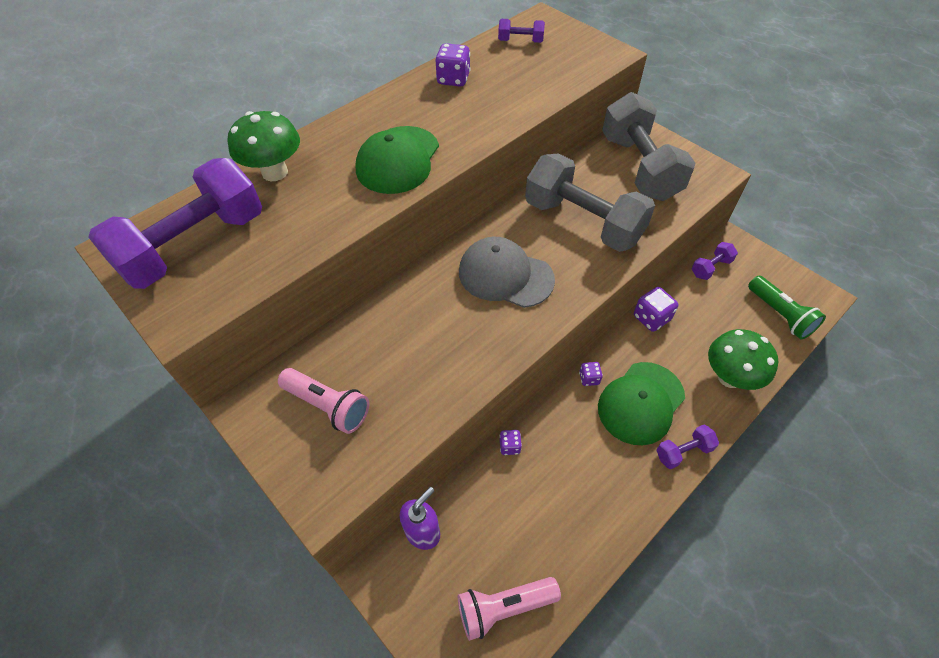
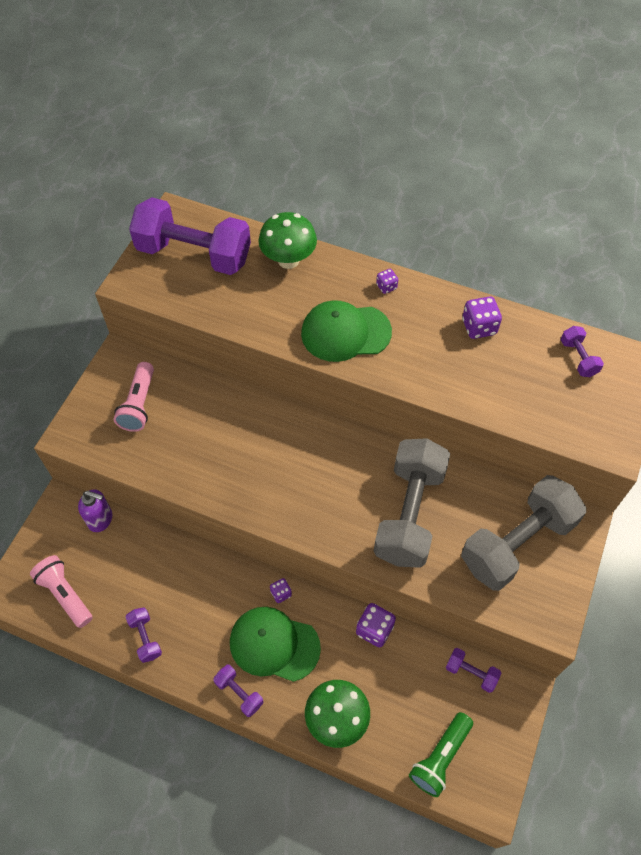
camera: 65 degrees right, 5 degrees up
(505, 275) = (312, 472): grey cap -> none
(509, 446) = (190, 553): purple dice -> purple dice (386, 287)
(593, 527) = (145, 638): none -> purple dumbbell

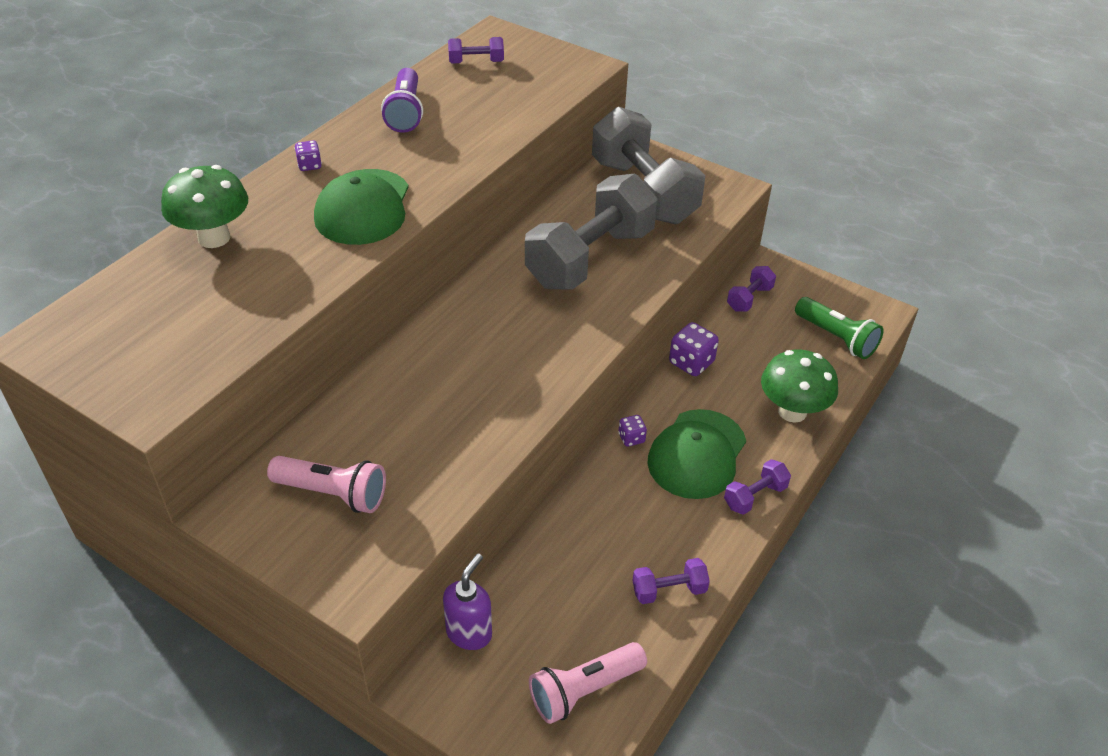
camera: 80 degrees left, 15 degrees down
(194, 254) = (140, 328): purple dumbbell -> none
(409, 514) = (590, 258): grey dumbbell -> grey dumbbell turned 75 degrees counterclockwise
(479, 327) = (405, 112): purple dice -> purple flashlight

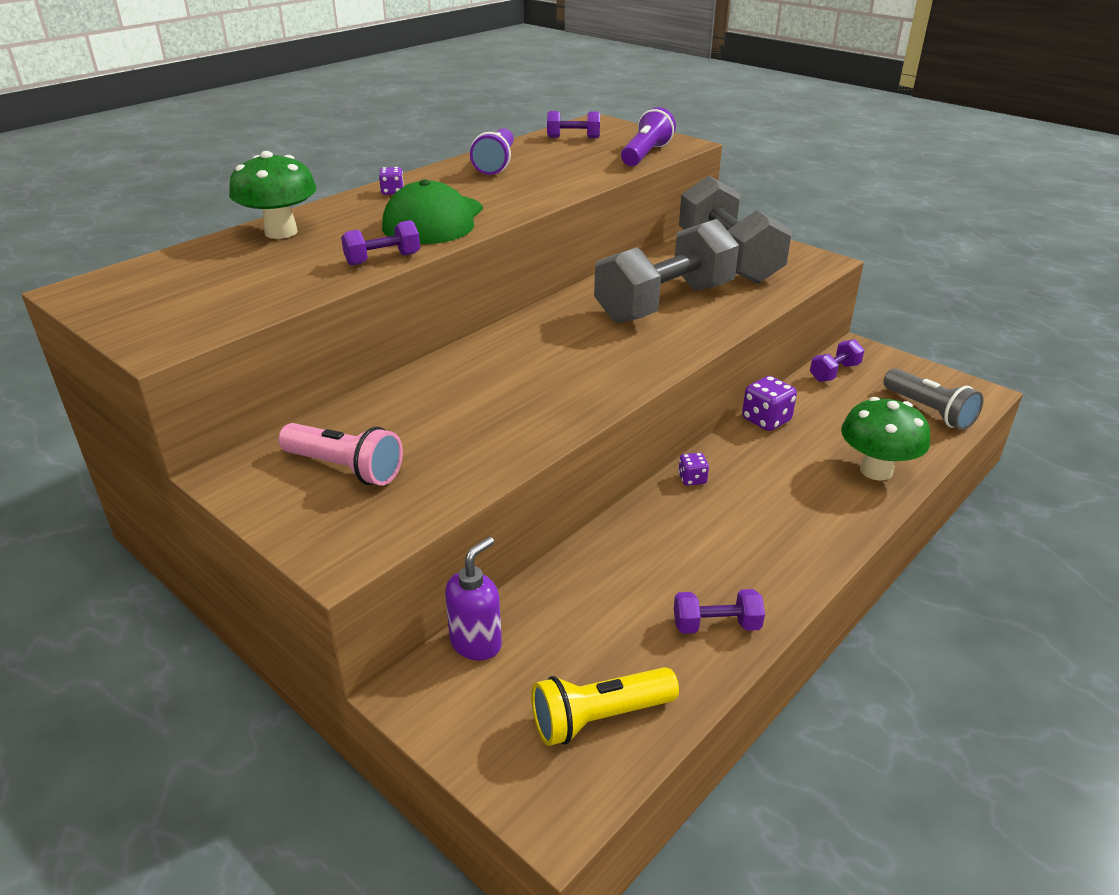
camera: 10 degrees right, 10 degrees down
(554, 86) = (645, 154): none -> purple flashlight
(584, 690) = (599, 718): pink flashlight -> yellow flashlight
(697, 454) = (764, 499): green cap -> none
(755, 496) = (827, 544): purple dumbbell -> purple dumbbell (383, 259)
(836, 338) = (929, 411): green flashlight -> grey flashlight

